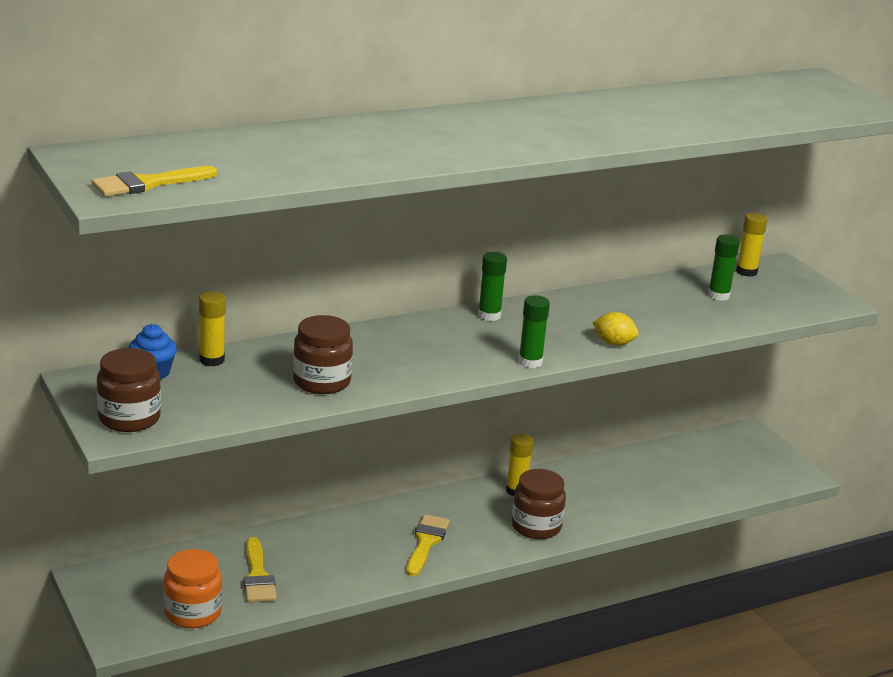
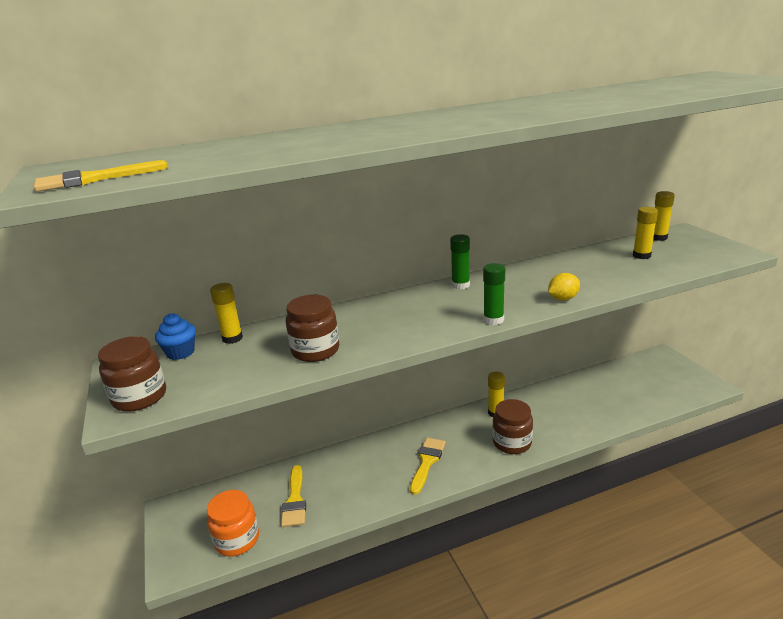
camera: 10 degrees right, 0 degrees up
(613, 343) = (563, 299): yellow lemon -> yellow lemon turned 60 degrees counterclockwise
(718, 295) = (641, 255): green glue stick -> yellow glue stick

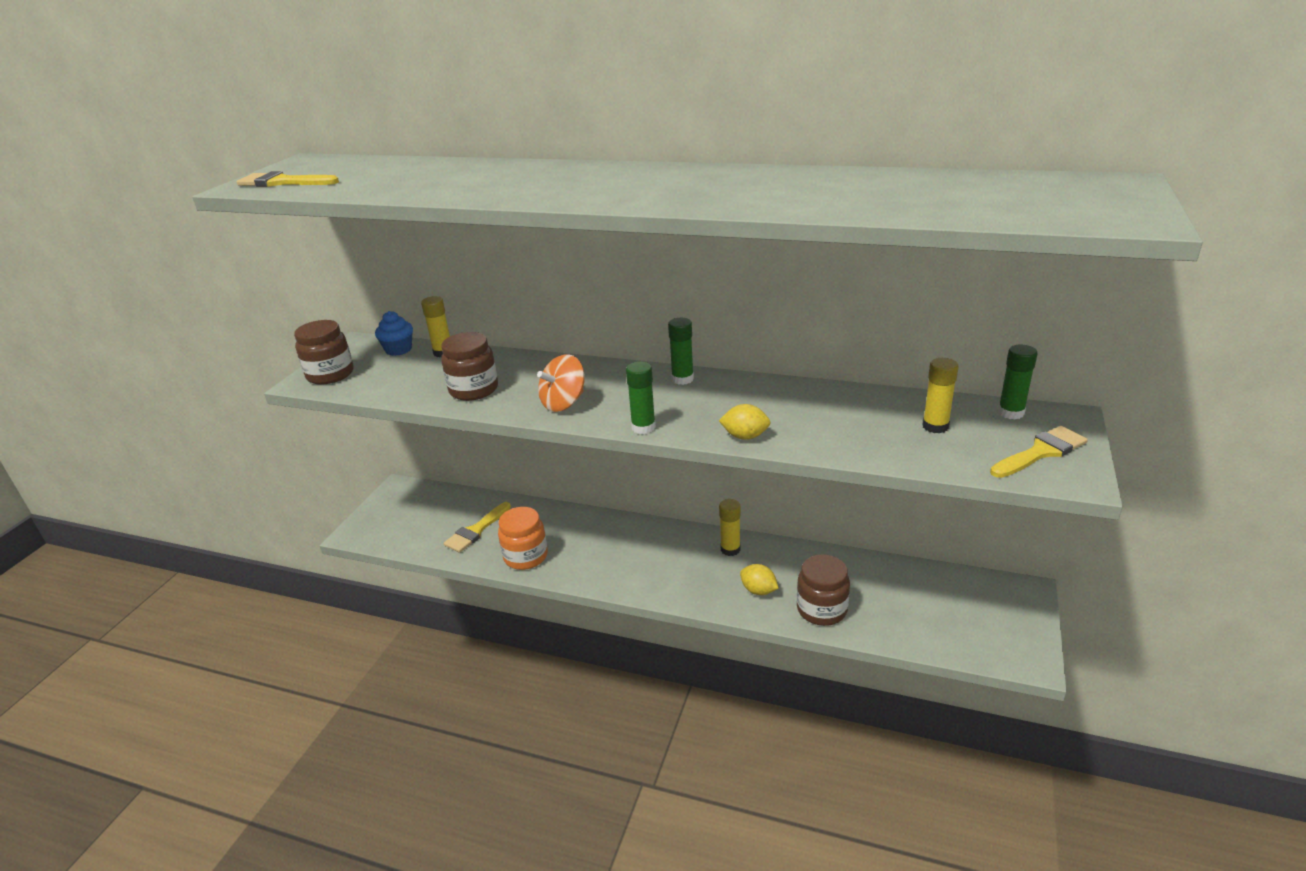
camera: 40 degrees right, 5 degrees up
(237, 540) = (409, 537): orange jar -> orange jar (526, 556)
(408, 329) = (564, 403): none -> orange spinning top
(427, 462) = (608, 559): yellow brush -> yellow brush (1041, 452)
(512, 443) = (703, 586): brown jar -> brown jar (822, 609)
(546, 427) = (758, 590): none -> yellow lemon
(658, 237) = (1010, 413): yellow glue stick -> green glue stick

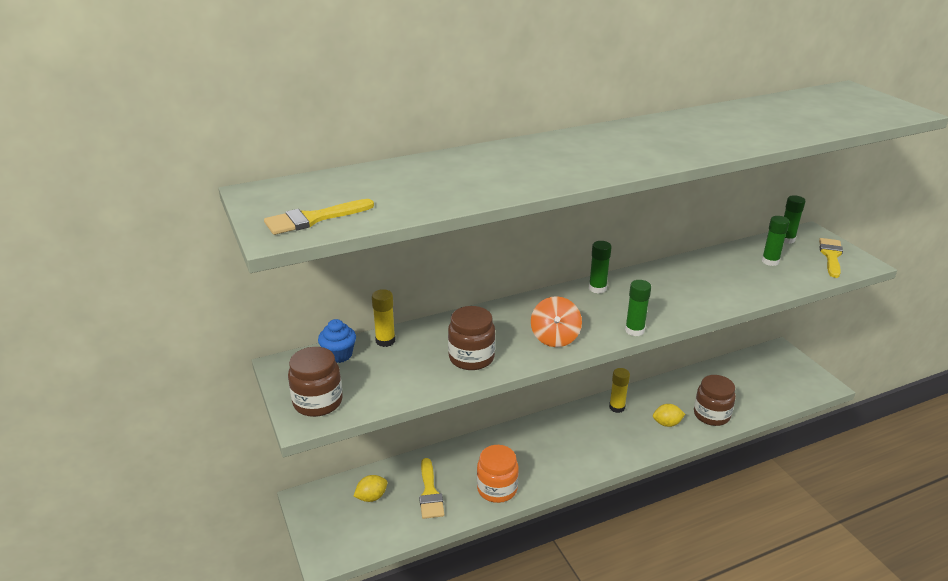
camera: 45 degrees left, 0 degrees up
(745, 436) = (697, 309): yellow lemon -> yellow lemon (371, 497)
(935, 426) = (770, 261): yellow glue stick -> green glue stick

